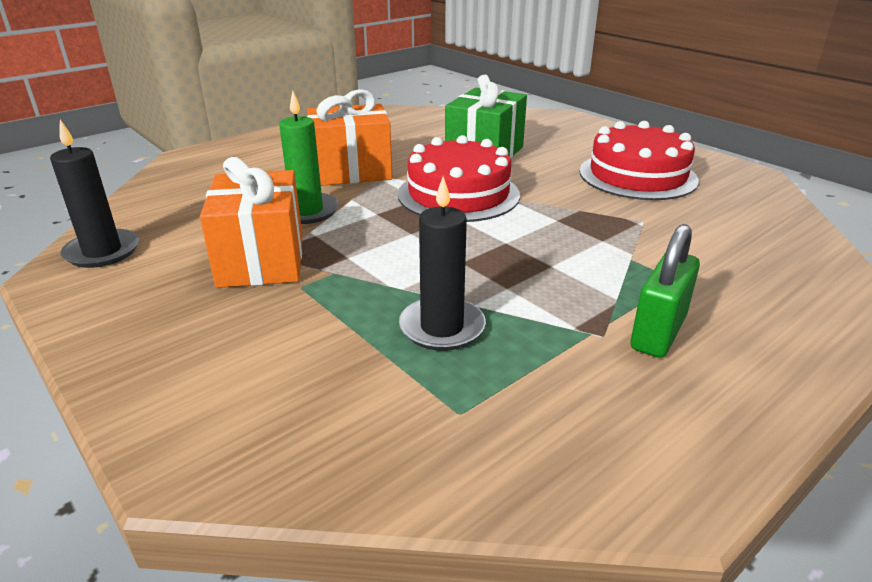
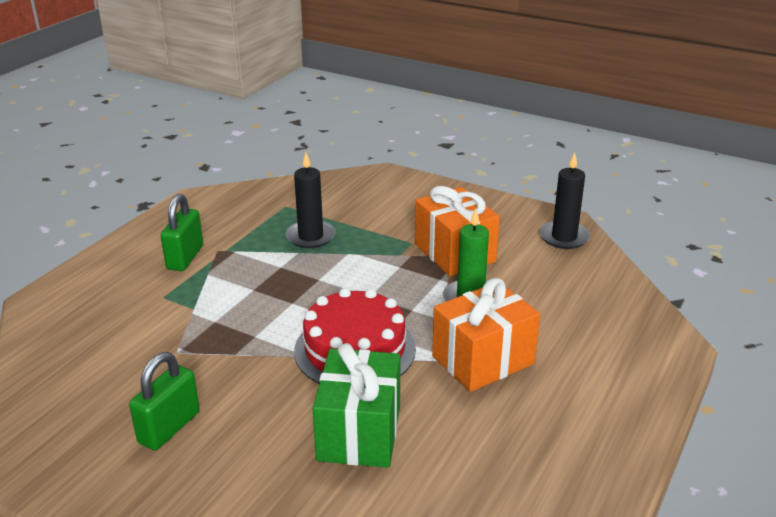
camera: 160 degrees right, 0 degrees up
(637, 176) = (169, 427): red cake -> green padlock

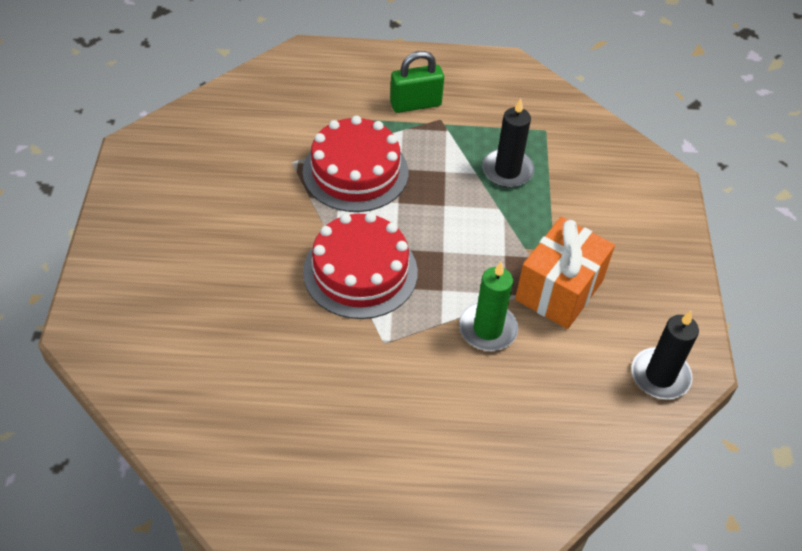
camera: 60 degrees right, 20 degrees up
(169, 427) = (207, 200): green padlock -> none
(231, 316) = (355, 172): none -> red cake
(359, 432) = (260, 316): green gift -> none
(483, 360) = (400, 369): orange gift -> none

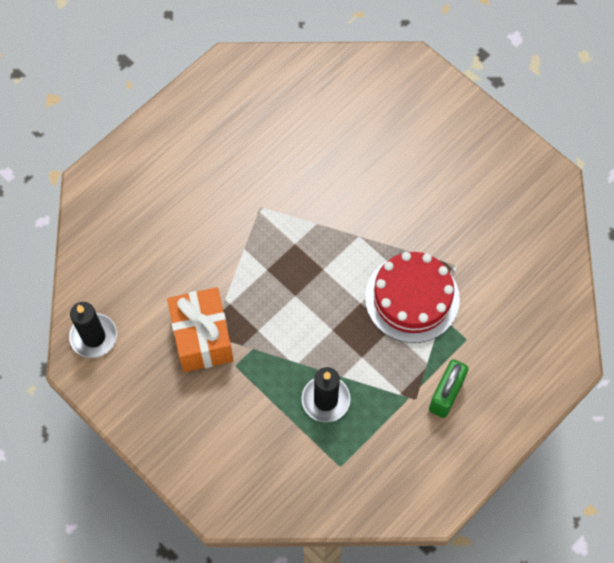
camera: 135 degrees right, 15 degrees up
(360, 272) = (323, 234): red cake -> none
(487, 329) = (215, 270): green candle -> none

